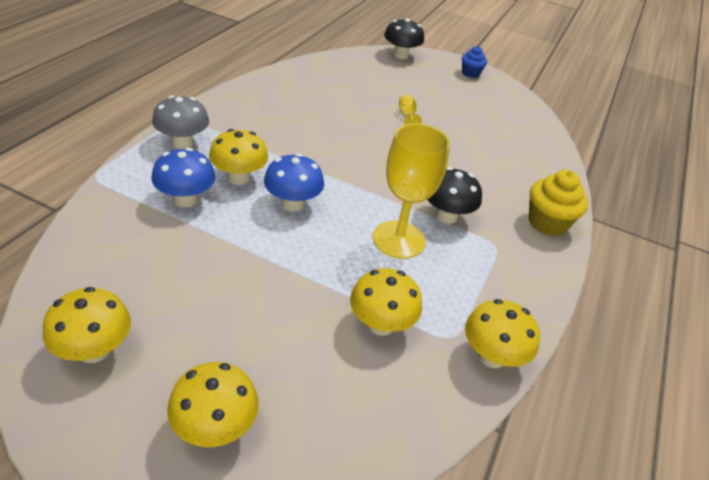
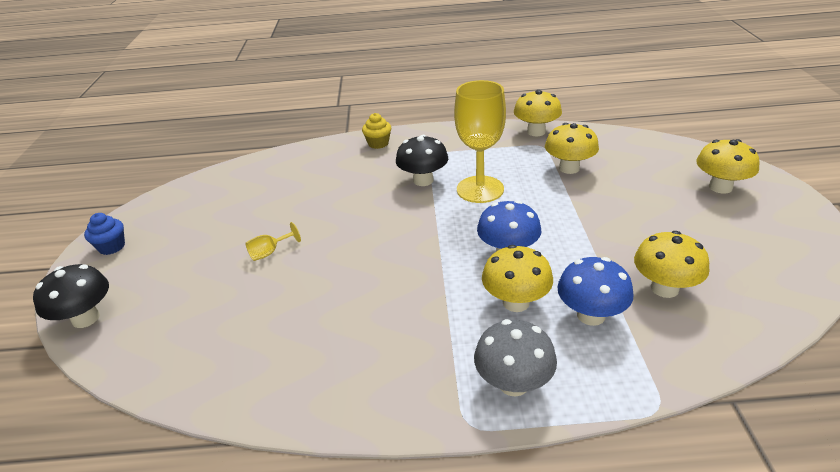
camera: 110 degrees left, 5 degrees down
(94, 350) = (770, 256): yellow mushroom -> yellow mushroom (664, 288)
(547, 223) = (378, 143): yellow cupcake -> yellow cupcake, size x0.63

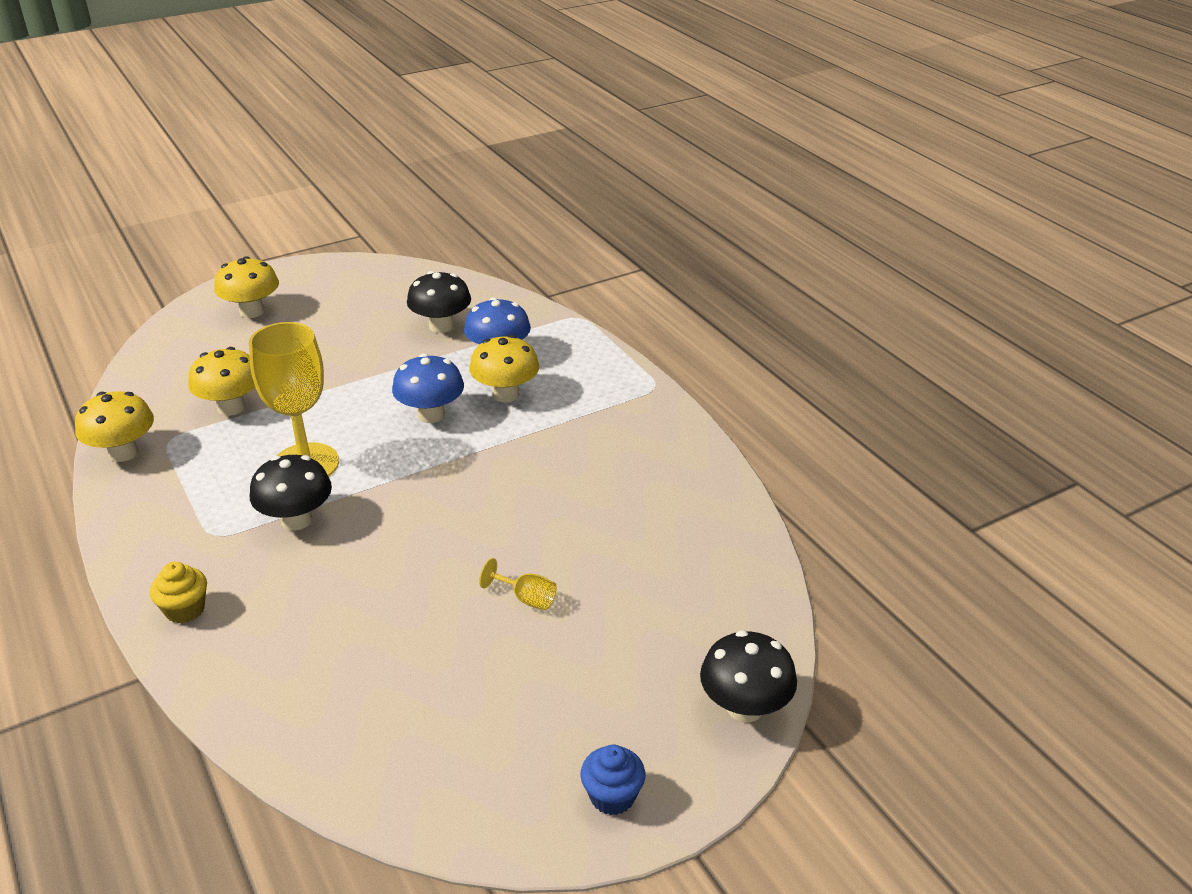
camera: 120 degrees left, 0 degrees up
(513, 383) = (601, 376): grey mushroom -> none
(664, 288) = (441, 326): yellow mushroom -> black mushroom

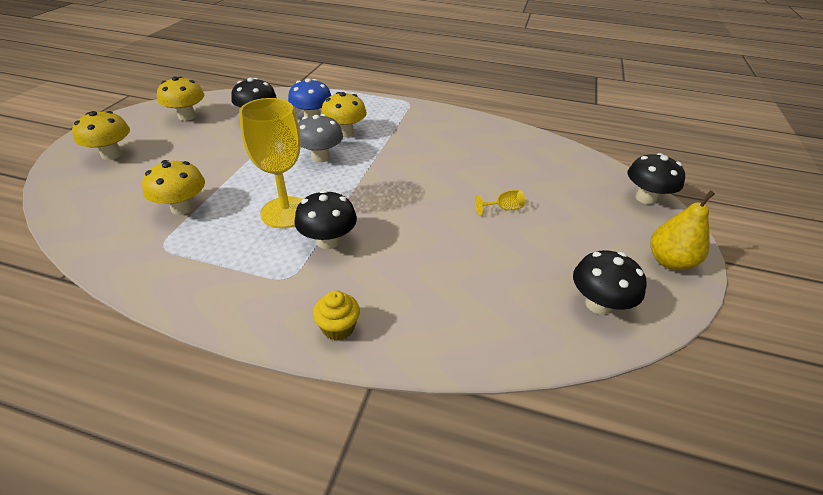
camera: 45 degrees left, 5 degrees up
(123, 453) = (135, 271): yellow mushroom -> yellow mushroom (187, 116)
(431, 415) = (320, 157): blue mushroom -> grey mushroom
(438, 770) = (598, 304): none -> black mushroom
(612, 796) = (669, 261): blue cupcake -> yellow pear

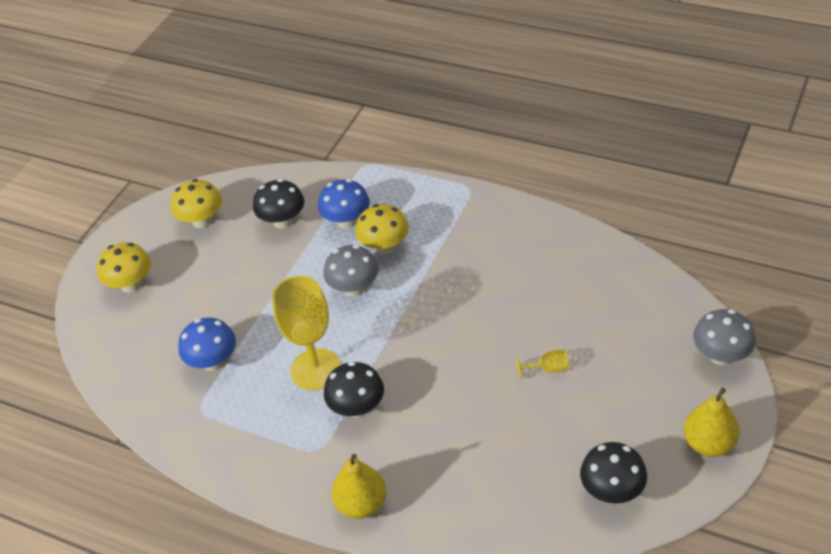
camera: 15 degrees right, 5 degrees up
(182, 208) = (213, 362): yellow mushroom -> blue mushroom
(338, 328) = (361, 504): yellow cupcake -> yellow pear
(645, 198) = (721, 356): black mushroom -> grey mushroom

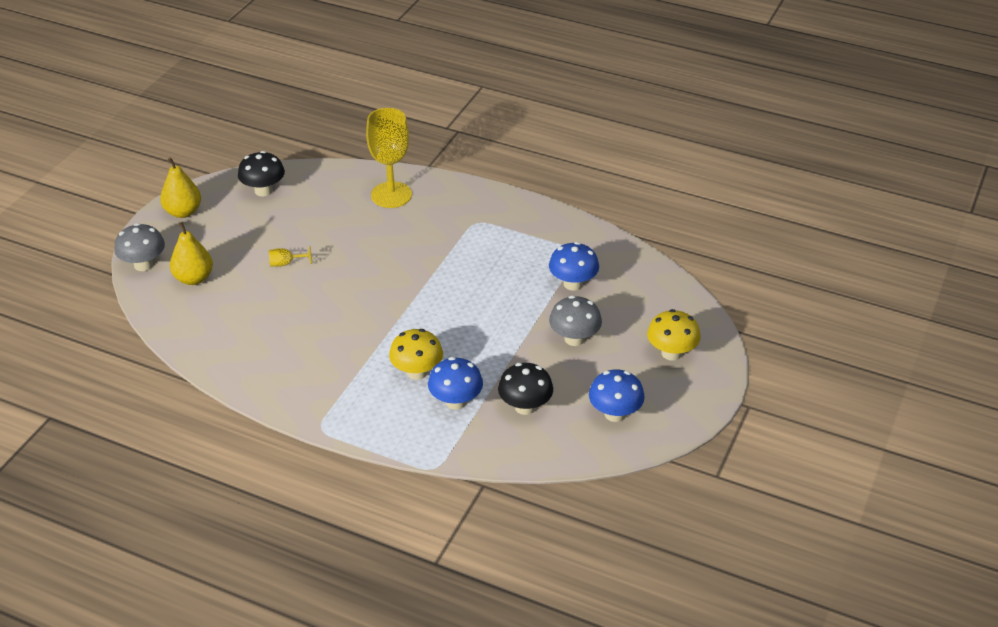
camera: 175 degrees right, 5 degrees down
(202, 221) = (615, 414): yellow mushroom -> blue mushroom
(316, 369) = (481, 273): yellow goblet -> yellow goblet (391, 195)
(354, 288) = (448, 335): grey mushroom -> grey mushroom (574, 339)
(357, 408) = (445, 246): black mushroom -> none
(361, 504) = (443, 191): yellow pear -> yellow pear (194, 278)

